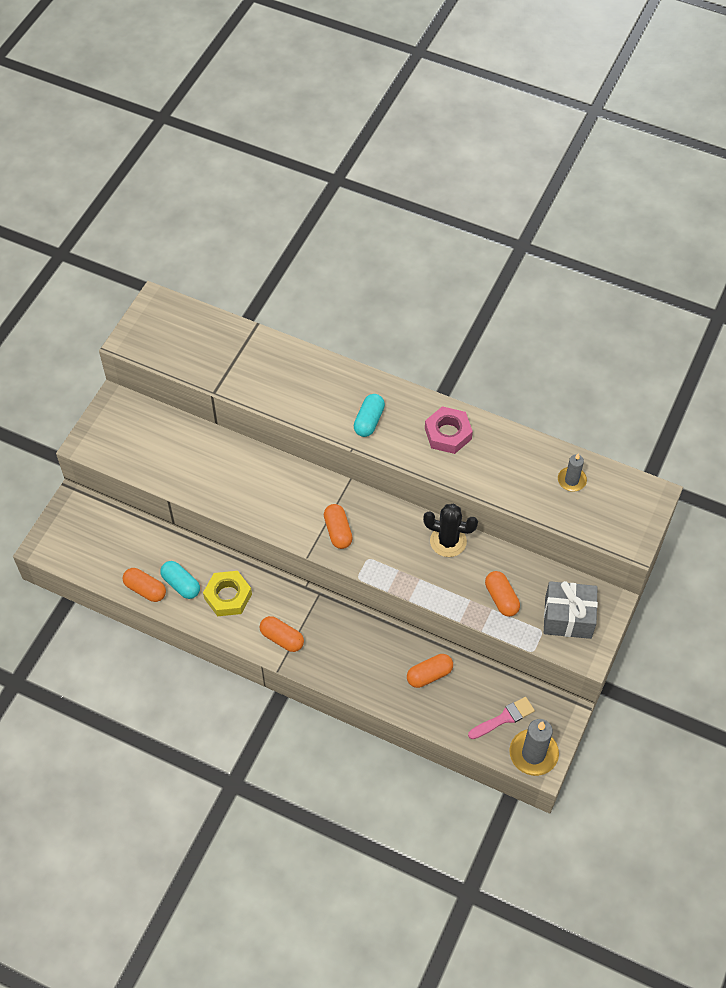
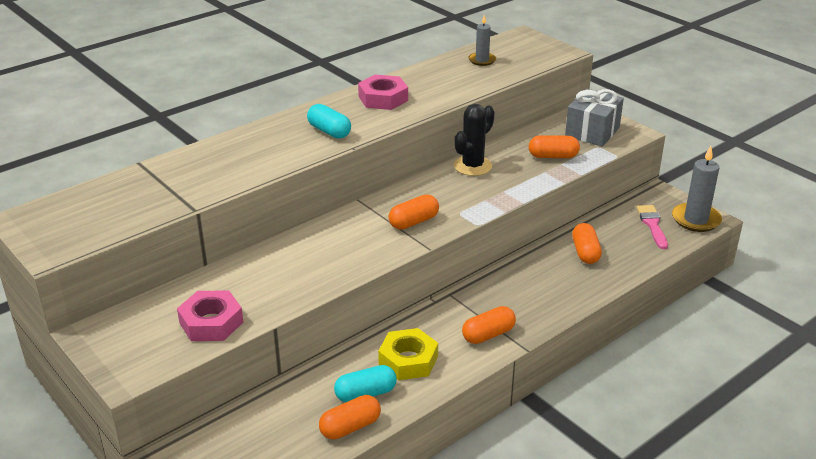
camera: 65 degrees left, 25 degrees down
(155, 461) = (211, 322): none -> pink nut
(338, 531) = (413, 222): orange capsule -> orange capsule turned 45 degrees counterclockwise

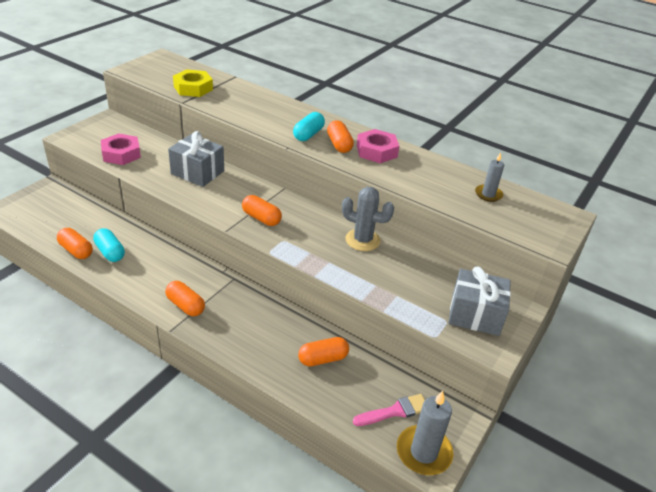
camera: 70 degrees right, 5 degrees up
(294, 258) = (197, 172): none -> grey gift
(408, 360) = (148, 267): yellow nut -> yellow nut (193, 88)
(472, 166) = (362, 240): black cactus -> grey cactus
(553, 156) = (407, 289): orange capsule -> orange capsule (339, 145)

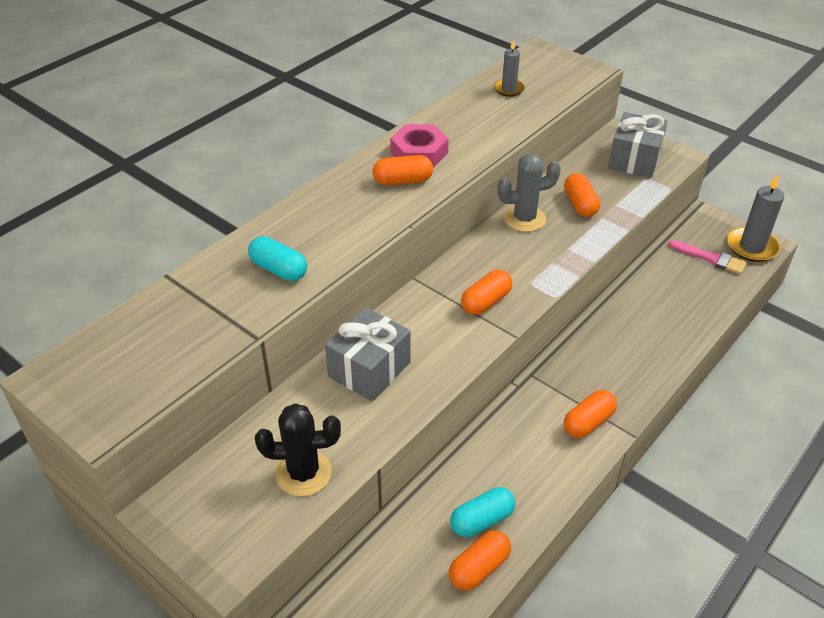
camera: 80 degrees left, 5 degrees up
(121, 154) = (303, 473): pink nut -> black cactus
(193, 88) = (204, 326): yellow nut -> none
(308, 134) = (375, 205): turquoise capsule -> turquoise capsule (279, 269)
(323, 359) = (654, 302): orange capsule -> orange capsule (580, 204)
(362, 240) = (524, 219): grey cactus -> grey cactus turned 45 degrees clockwise
(395, 411) = (711, 258): pink brush -> pink brush turned 135 degrees clockwise

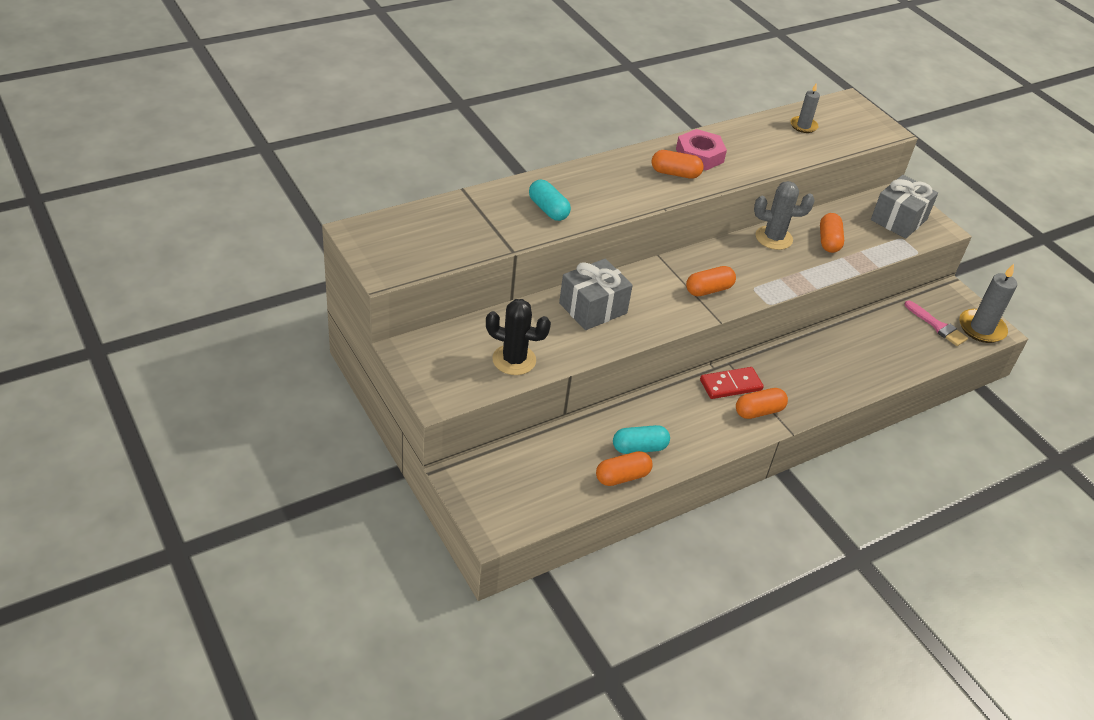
camera: 15 degrees right, 0 degrees up
(545, 401) = (731, 385): none -> red domino

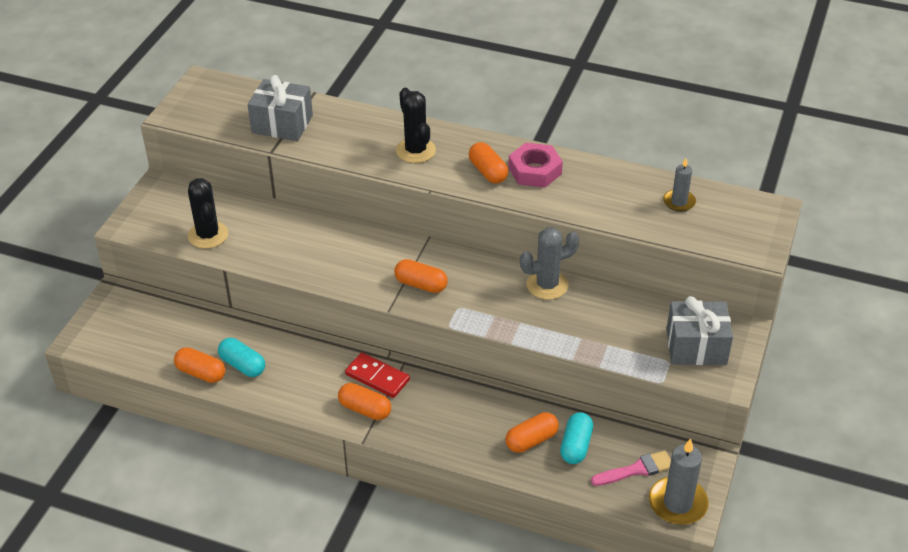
camera: 55 degrees right, 0 degrees up
(548, 209) = (344, 140): turquoise capsule -> turquoise capsule (576, 446)
(593, 308) = (315, 239): grey gift -> grey gift (282, 124)
(607, 187) = (415, 151): none -> black cactus
(773, 238) = (547, 285): grey cactus -> grey cactus turned 75 degrees counterclockwise
(828, 241) = (592, 318): orange capsule -> orange capsule (531, 440)
(937, 326) = (636, 469): pink brush -> pink brush turned 120 degrees counterclockwise

